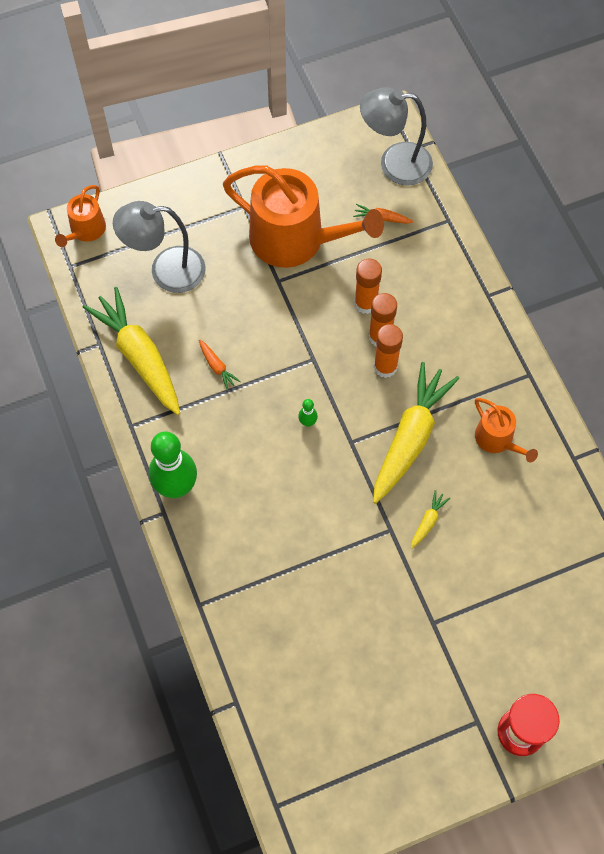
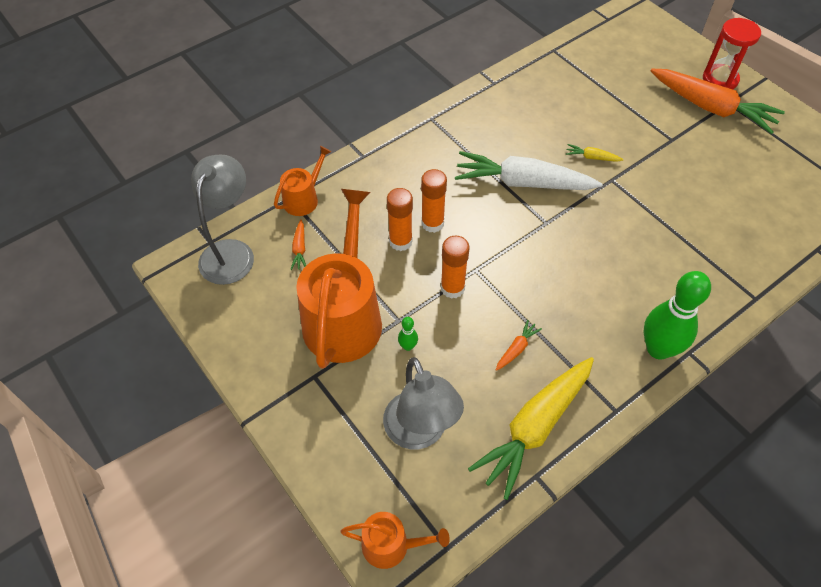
camera: 105 degrees left, 10 degrees down
(307, 422) = (542, 258): green bowling pin -> green bowling pin (408, 346)
(385, 367) = (462, 213): orange glue stick -> orange glue stick (452, 288)
(394, 164) = (231, 252): grey lamp -> grey lamp turned 150 degrees counterclockwise
(410, 438) = (523, 183): yellow carrot -> white carrot
(473, 695) = (711, 108): none -> orange carrot
(497, 439) = (499, 128): orange watering can -> orange watering can (304, 199)

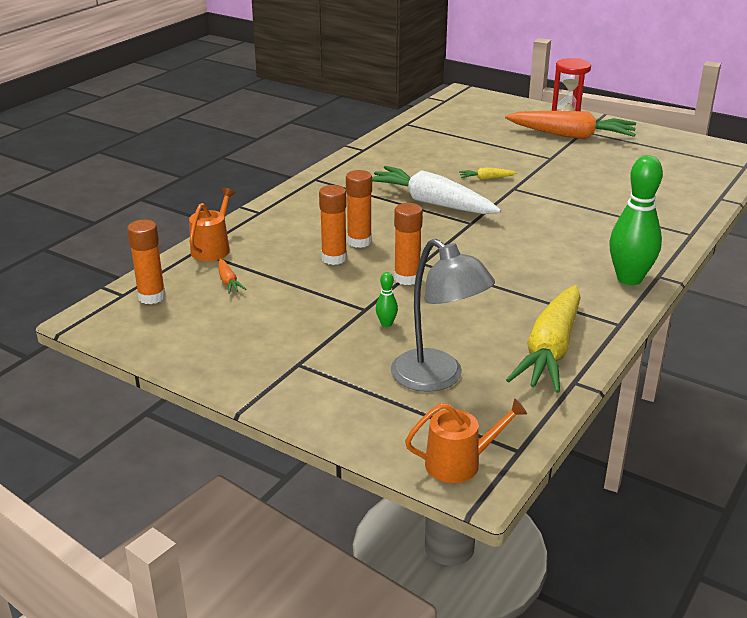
camera: 20 degrees left, 25 degrees down
(231, 252) = (151, 297): grey lamp -> orange glue stick
(344, 316) = (305, 317): orange watering can -> none
(516, 349) = (497, 304): orange carrot -> none
(523, 183) = (432, 203): white carrot -> white carrot turned 45 degrees clockwise

